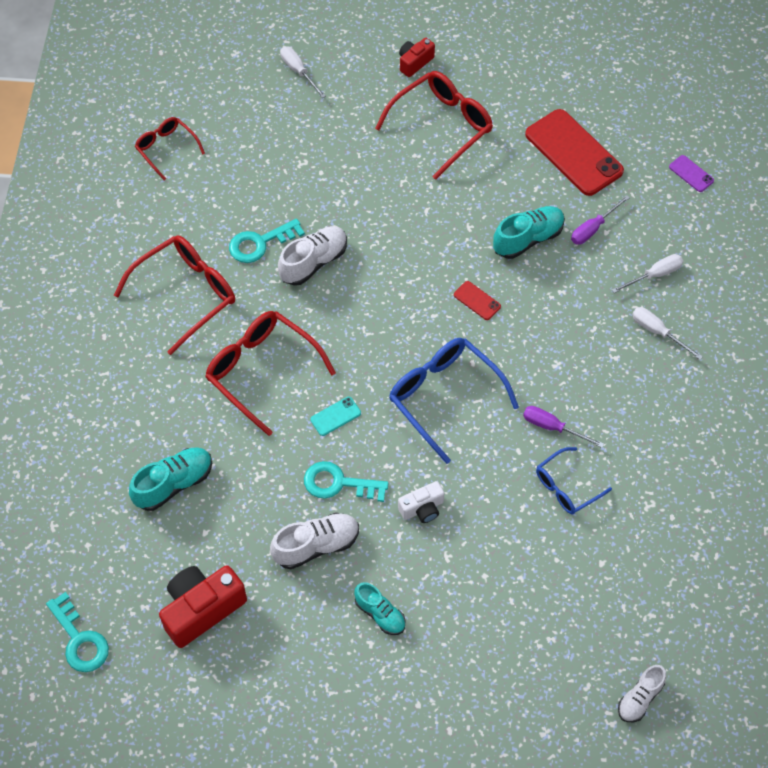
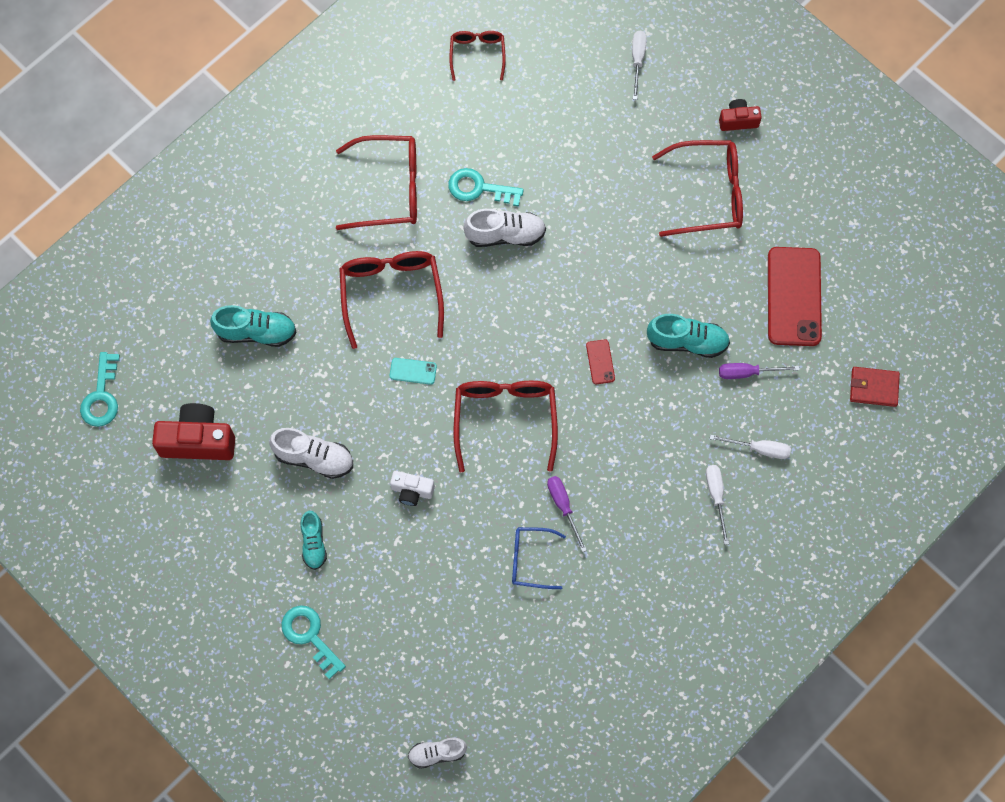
camera: 40 degrees right, 10 degrees up
(338, 483) = (369, 424): turquoise key -> turquoise key (309, 636)
(444, 397) = (505, 419): blue glasses -> red glasses
(691, 174) = (873, 388): purple phone -> red wallet

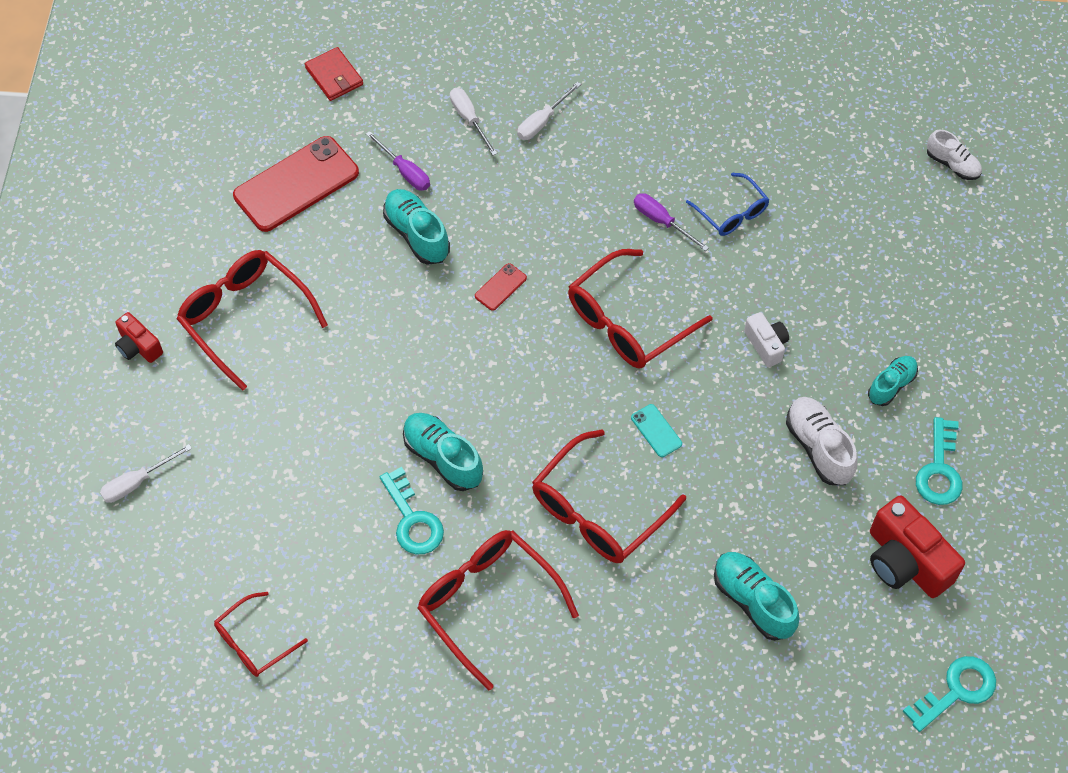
camera: 130 degrees left, 10 degrees down
(309, 636) = (967, 325): turquoise key -> turquoise key (939, 470)
(505, 235) = (443, 458): white shoe -> turquoise shoe
(563, 507) = (662, 221): purple screwdriver -> purple screwdriver turned 105 degrees clockwise

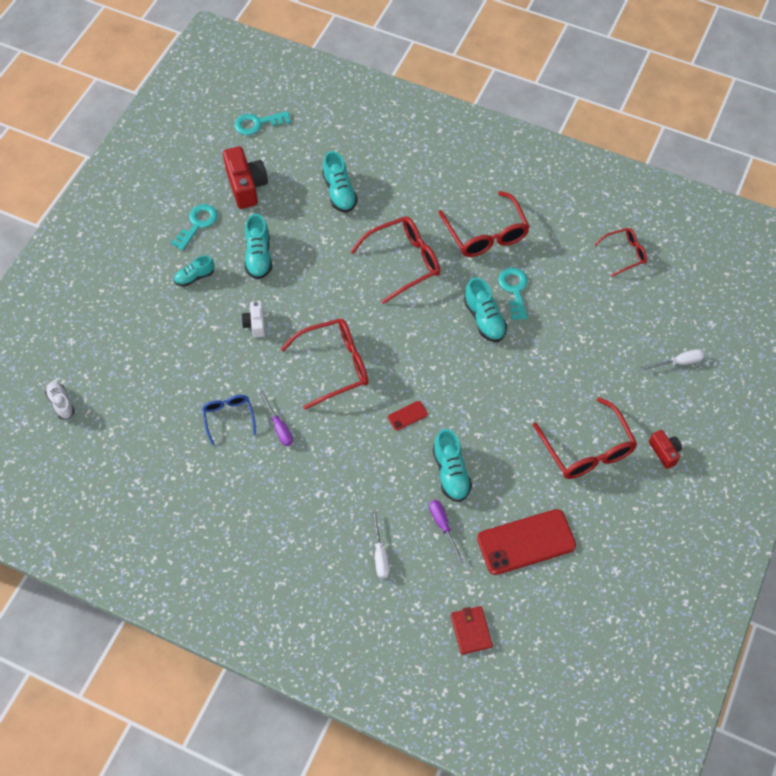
camera: 160 degrees left, 0 degrees up
(542, 121) = (326, 534): white screwdriver -> none
(656, 431) = (349, 295): turquoise phone -> none
(818, 447) = (258, 256): white shoe -> turquoise shoe

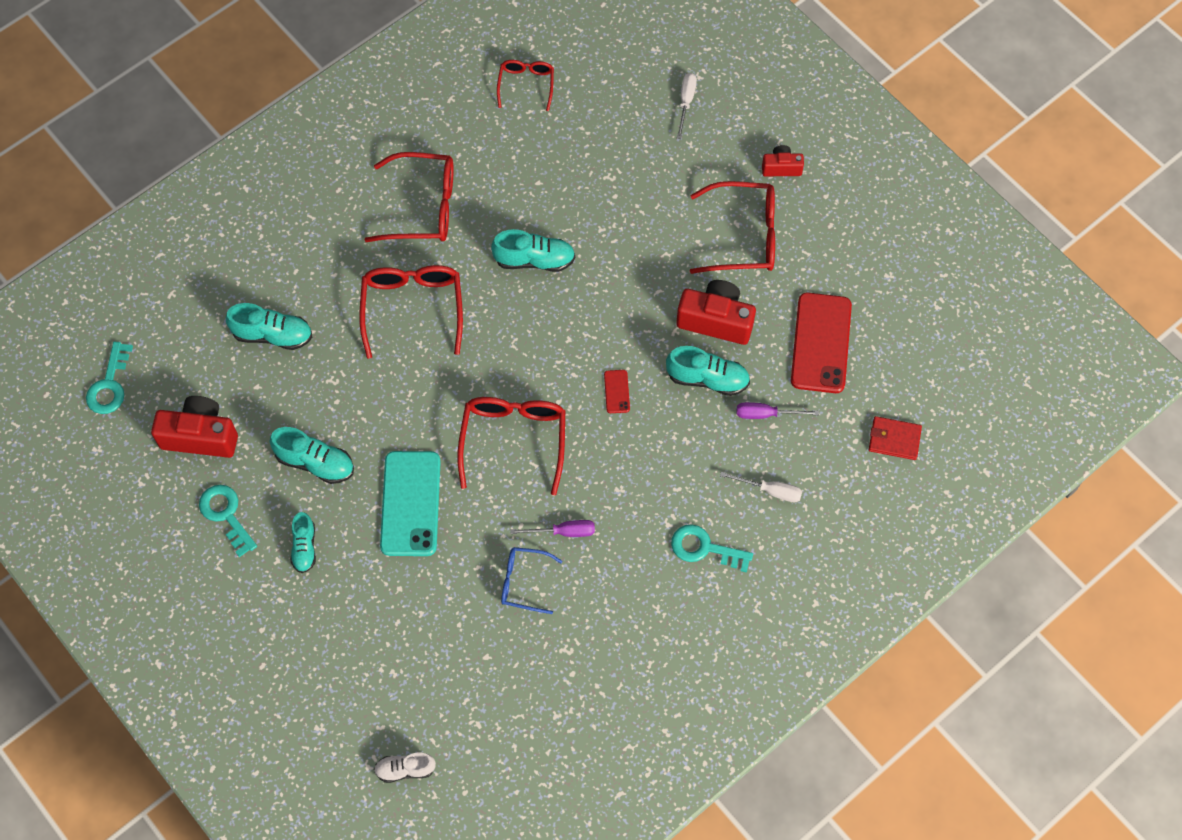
camera: 65 degrees left, 5 degrees up
(255, 324) = (410, 503): white camera -> turquoise phone
(503, 459) = (716, 320): none -> red camera
(514, 290) = (513, 213): turquoise key -> turquoise key (704, 548)

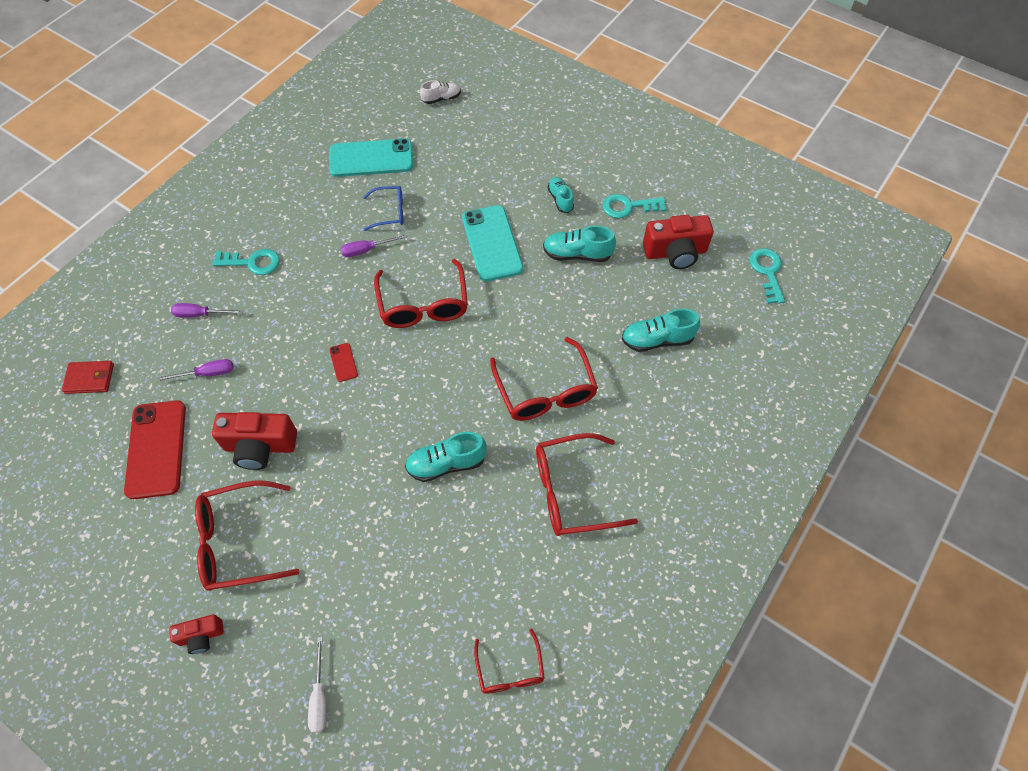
camera: 165 degrees right, 5 degrees down
(226, 515) = (628, 207): turquoise key -> turquoise key turned 135 degrees clockwise
(529, 679) = (371, 158): none -> turquoise phone
(707, 379) = (263, 391): turquoise shoe -> none
(770, 491) = (201, 314): white screwdriver -> purple screwdriver

